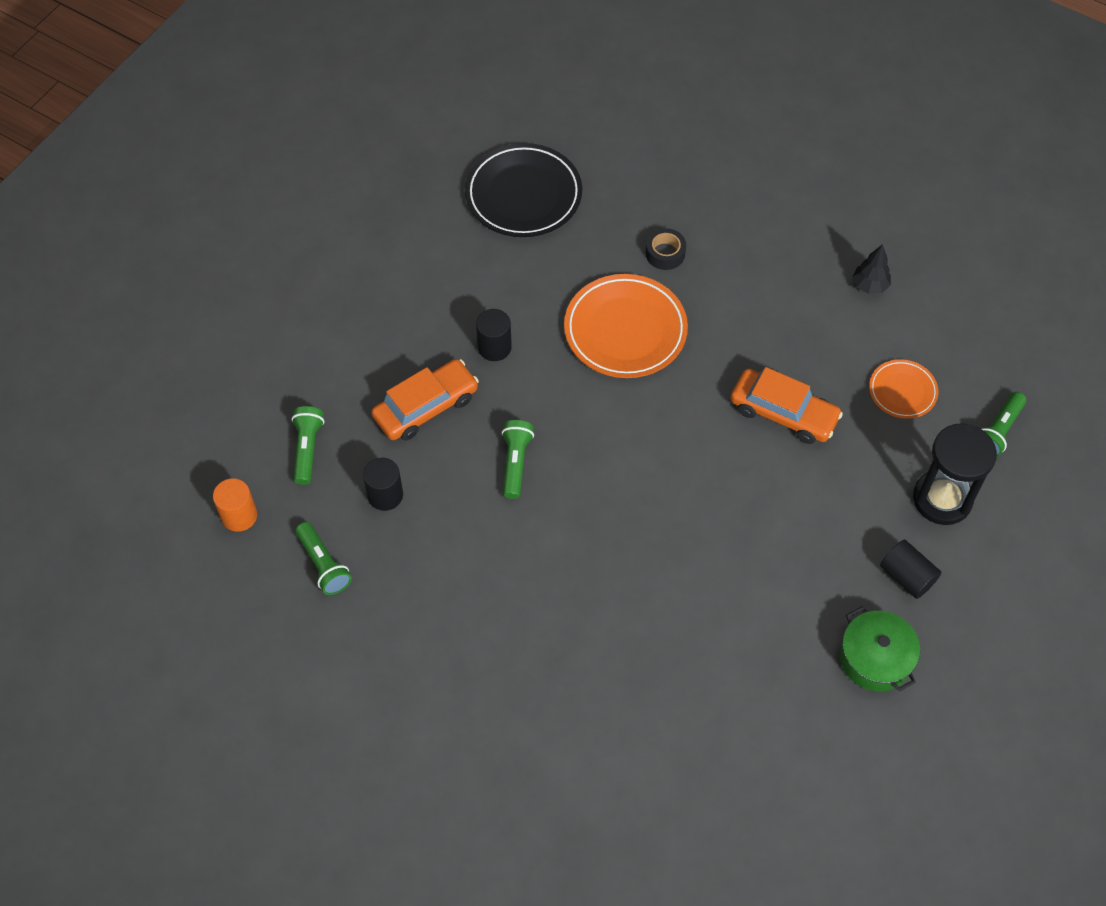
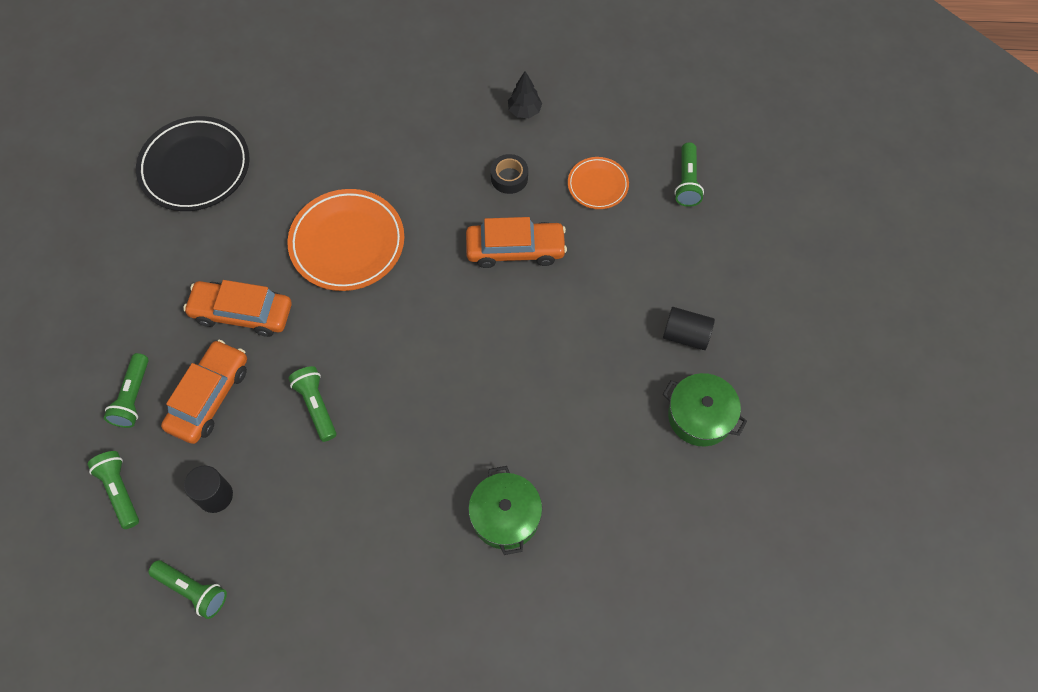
camera: 30 degrees left, 5 degrees up
(239, 516) = (87, 587): orange cylinder -> none
(361, 374) = (133, 397): none -> green flashlight
(494, 347) = (242, 313): black cylinder -> orange car
(633, 649) = (505, 516): none -> green pot
(665, 253) = (345, 162): black tape -> black tape (509, 178)
(942, 499) = (676, 257): black hourglass -> none

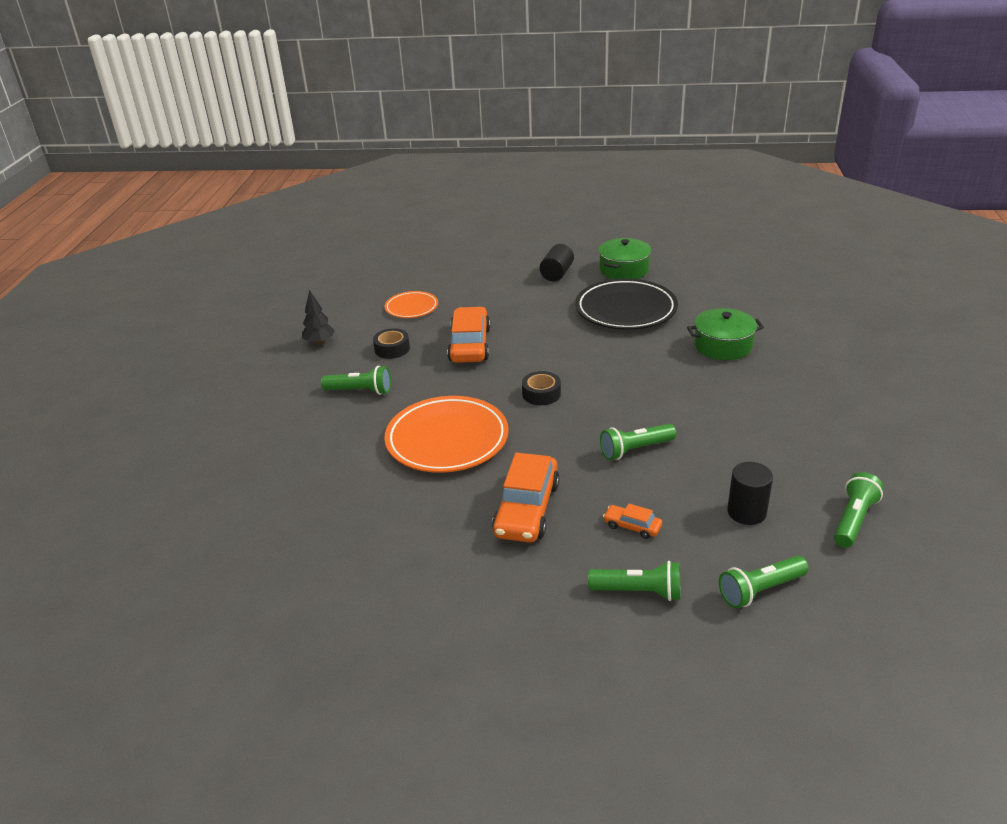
camera: 85 degrees left, 30 degrees down
(195, 167) = (313, 566): black plate -> black plate (625, 310)
(209, 397) = (632, 526): orange car -> orange car, size x0.47
(417, 321) = (541, 394): none -> black tape
(687, 182) = (418, 271): green flashlight -> green flashlight (360, 391)

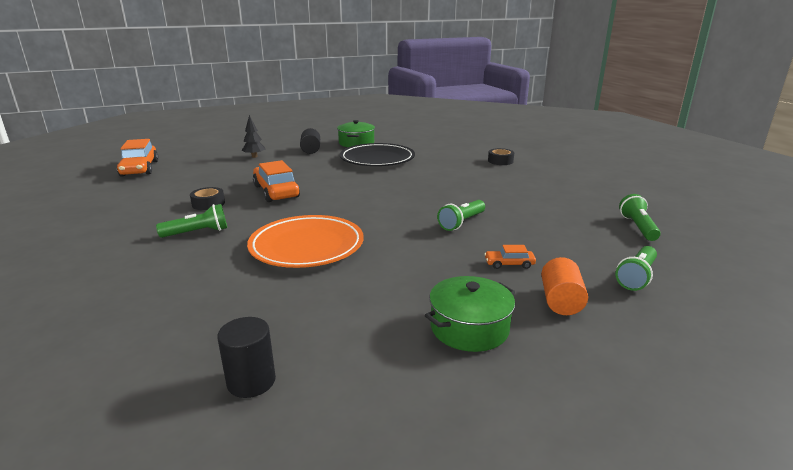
camera: 30 degrees left, 10 degrees down
(319, 342) = (132, 210): black tree -> black tree (254, 156)
(411, 307) = (207, 180): orange plate -> none
(527, 509) = (418, 273): orange car -> orange car (140, 168)
(541, 394) = (360, 207): black tape -> black tape (500, 161)
(639, 591) = (561, 301): green flashlight -> orange cylinder
(723, 346) = (459, 166): green pot -> green pot (469, 328)
(746, 512) = (573, 238): black cylinder -> black cylinder (251, 381)

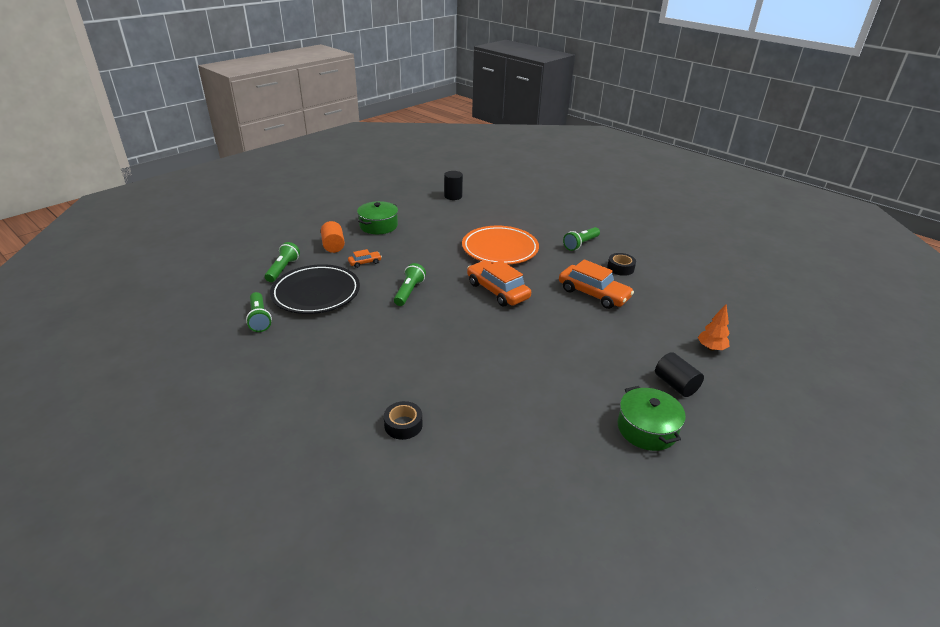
camera: 155 degrees right, 10 degrees up
(140, 168) = (767, 296): orange car -> orange car (497, 291)
(254, 156) = (711, 348): black tree -> orange tree
(377, 159) = (567, 382): black plate -> black plate (316, 293)

